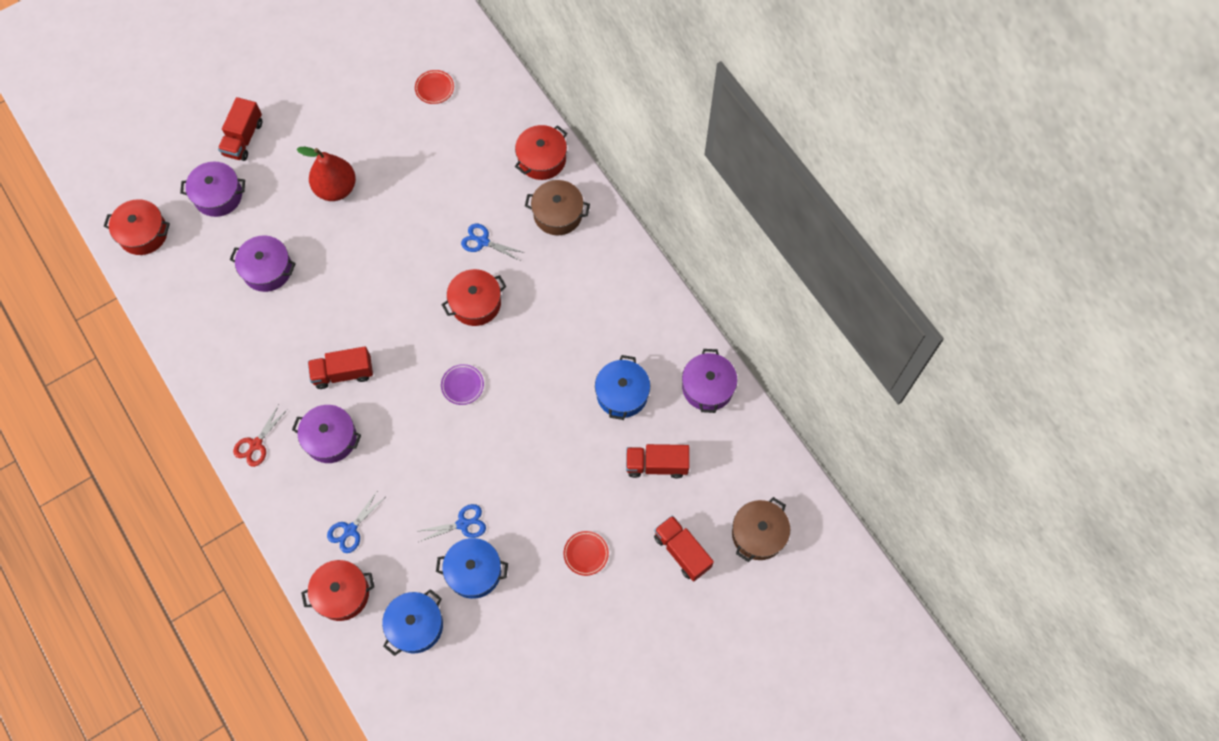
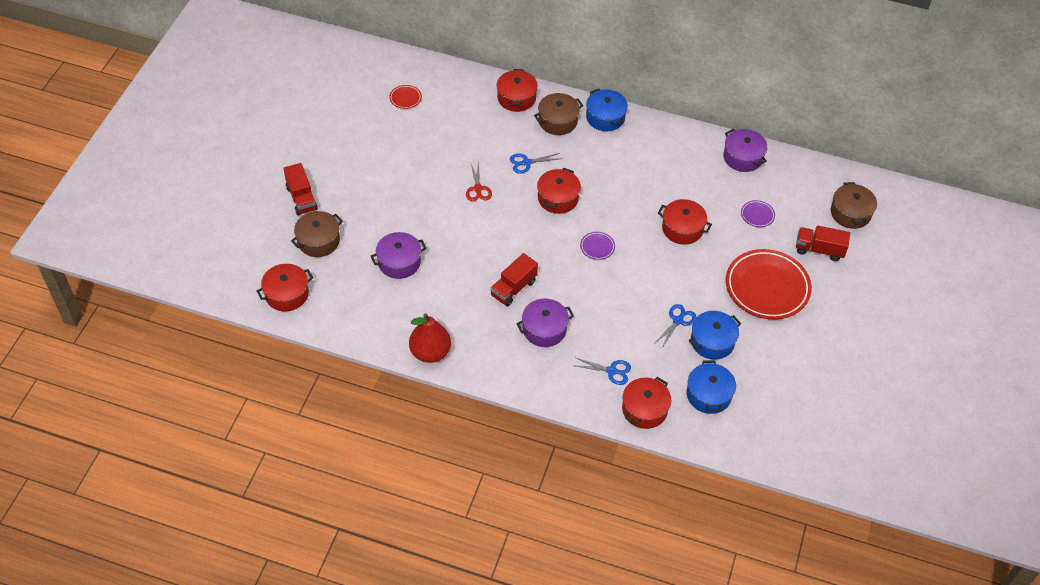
camera: 40 degrees left, 15 degrees down
(218, 195) = (318, 241): purple pot -> brown pot
(256, 444) = (498, 365): red scissors -> red scissors (478, 189)
(336, 188) = (397, 189): red pear -> red pear (430, 352)
(350, 530) = (612, 371): blue scissors -> blue scissors turned 75 degrees counterclockwise
(565, 425) = (682, 229): none -> red pot
(586, 554) = (767, 287): red plate -> red plate, size x2.40
(622, 394) = (698, 191): blue pot -> blue pot (605, 117)
(656, 465) = (757, 215): red truck -> purple plate

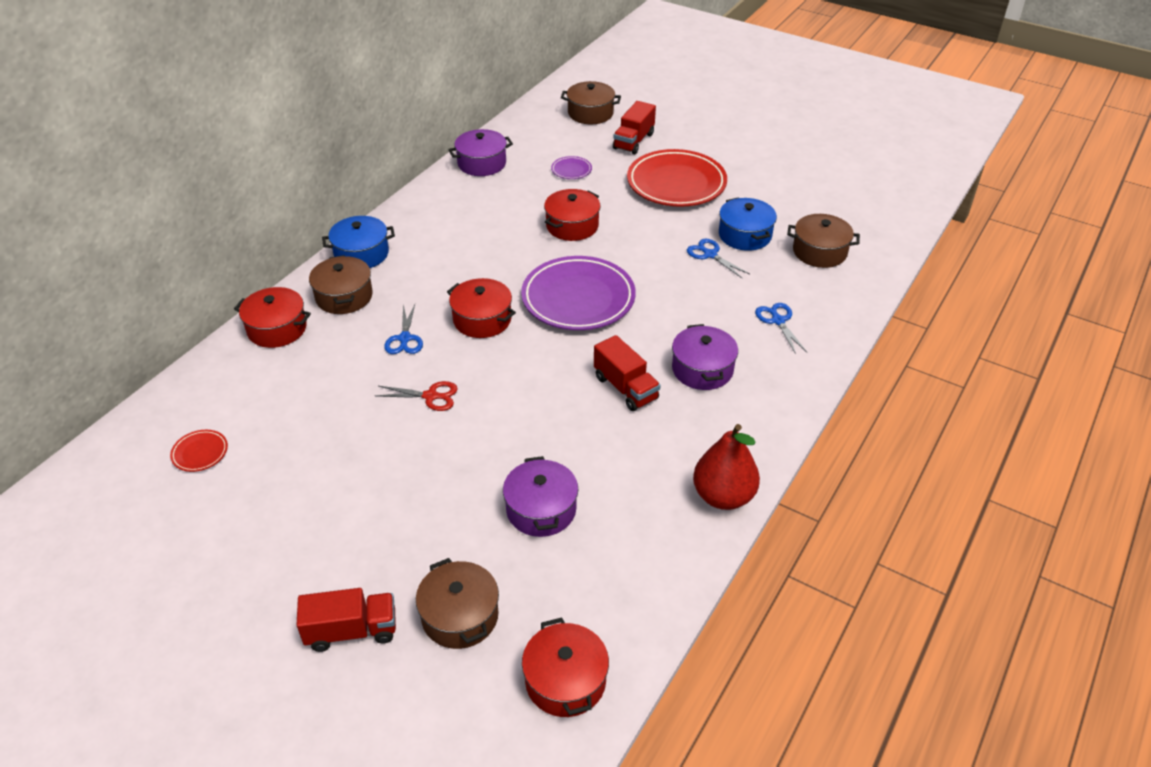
camera: 75 degrees left, 10 degrees down
(597, 247) = (578, 299): purple plate -> purple plate, size x2.40
(612, 371) = (778, 320): blue scissors -> blue scissors turned 45 degrees counterclockwise
(644, 409) = (837, 304): red pot -> none
(708, 395) = (819, 252): blue pot -> brown pot

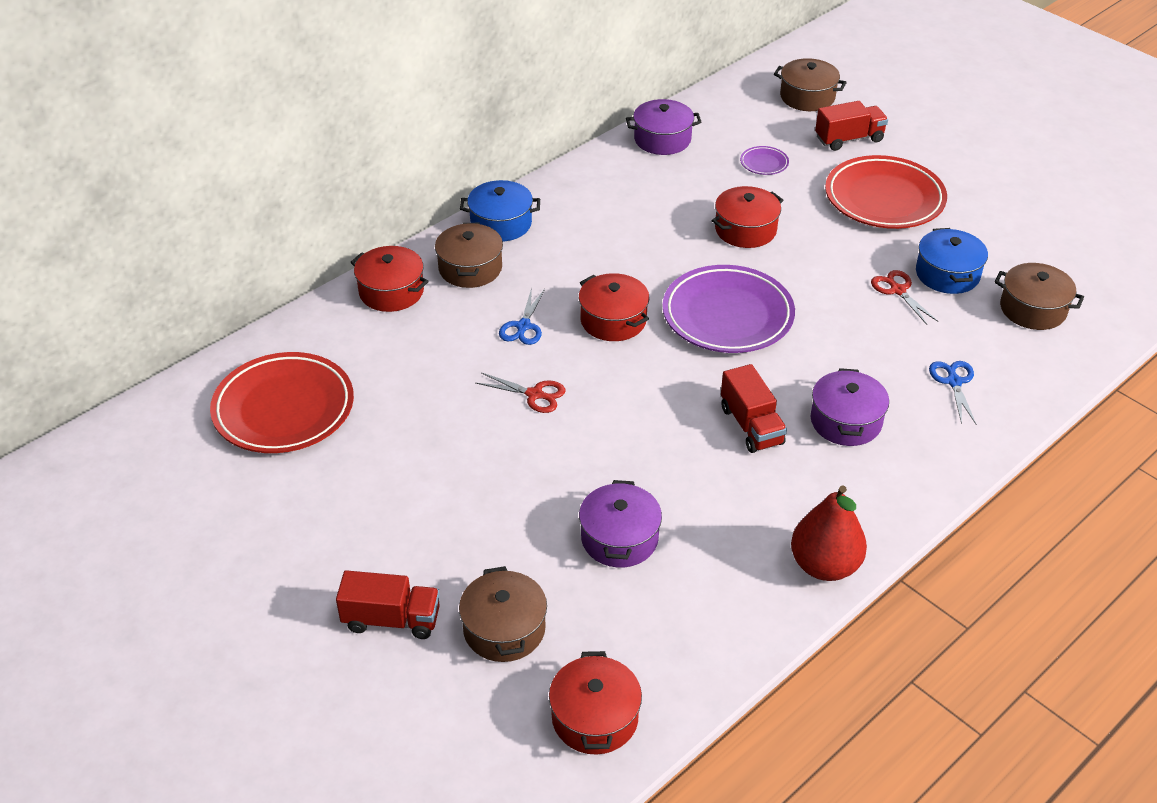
camera: 15 degrees right, 0 degrees up
(200, 453) = (284, 409): red plate -> red plate, size x2.40
(633, 141) = (849, 139): red truck -> red truck turned 150 degrees counterclockwise
(710, 254) = (897, 290): blue scissors -> red scissors

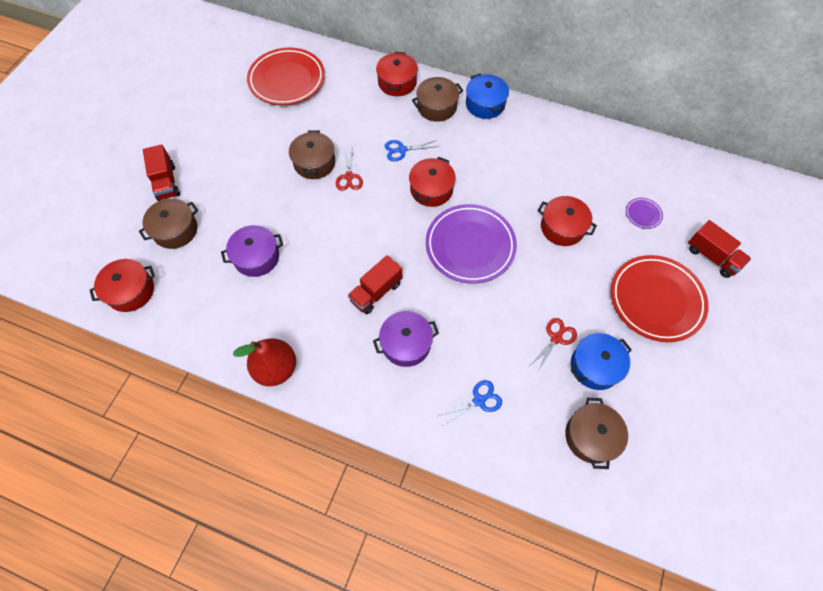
camera: 65 degrees right, 20 degrees up
(662, 139) = (626, 150): purple pot -> none
(807, 97) = (743, 215): brown pot -> brown pot (314, 163)

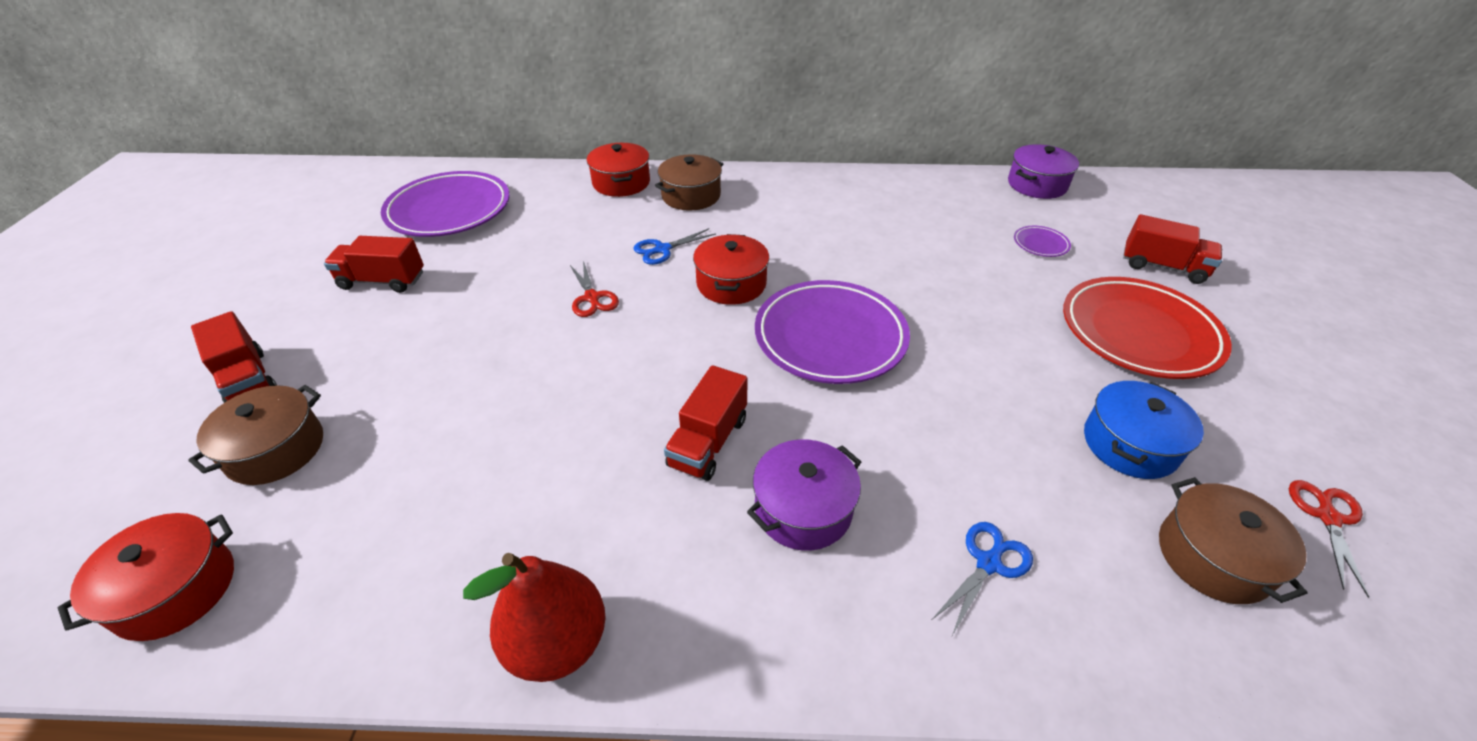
camera: 20 degrees left, 20 degrees down
(240, 130) = (382, 281): none -> red truck
(256, 257) = (458, 450): purple pot -> purple pot (1037, 185)
(287, 80) = (449, 210): red plate -> purple plate
(314, 163) = (527, 293): brown pot -> none
(485, 104) = (756, 181): blue pot -> none
(556, 338) = (1043, 422): red scissors -> red scissors (1327, 517)
(562, 227) = (948, 283): red pot -> none

